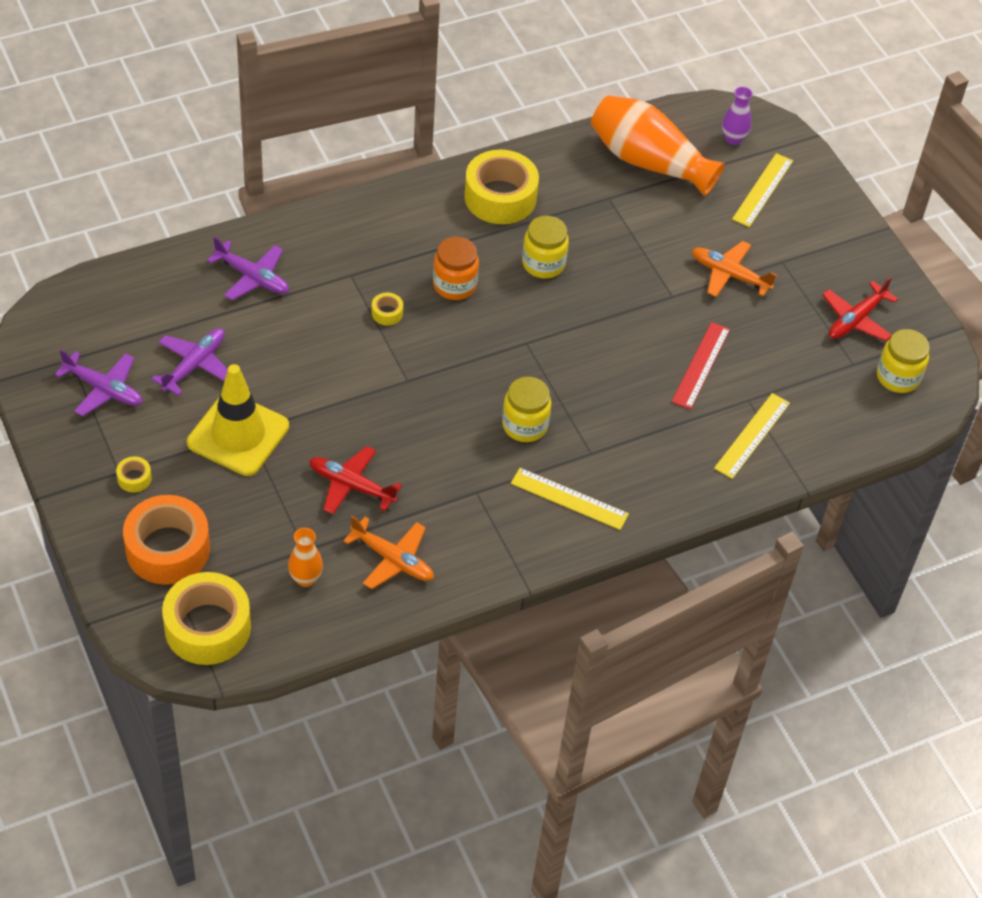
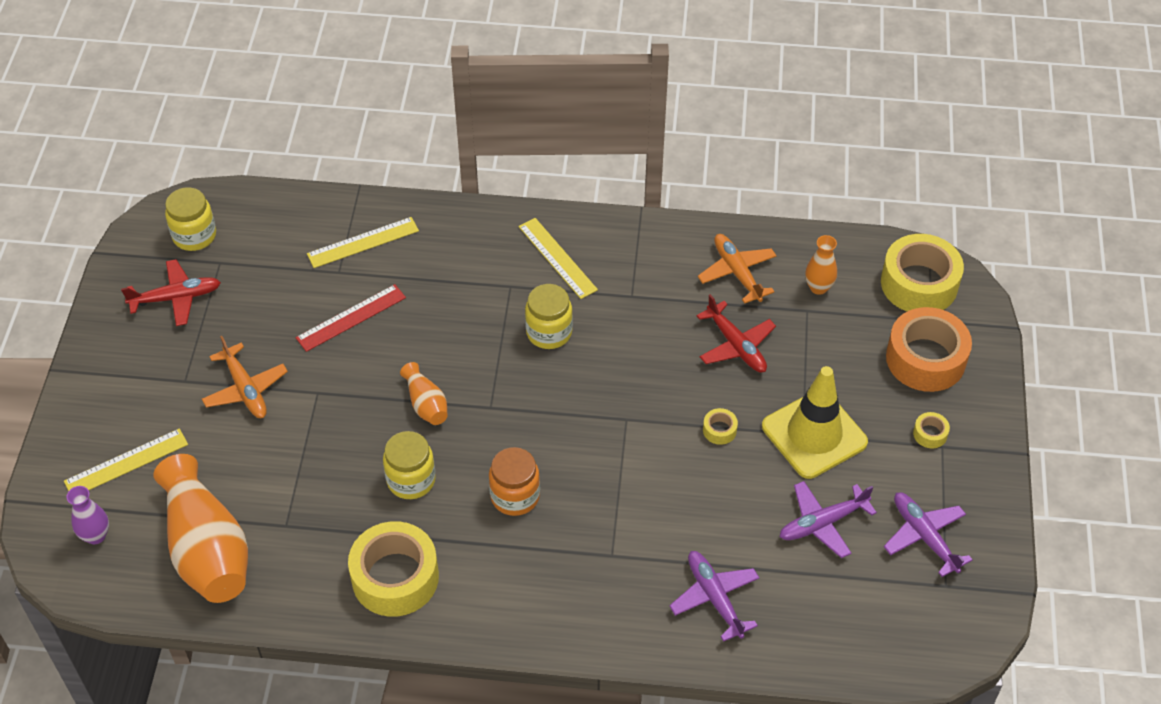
camera: 145 degrees left, 0 degrees up
(387, 313) = (601, 496): yellow tape -> yellow tape (719, 430)
(579, 323) = (426, 404): none -> orange vase

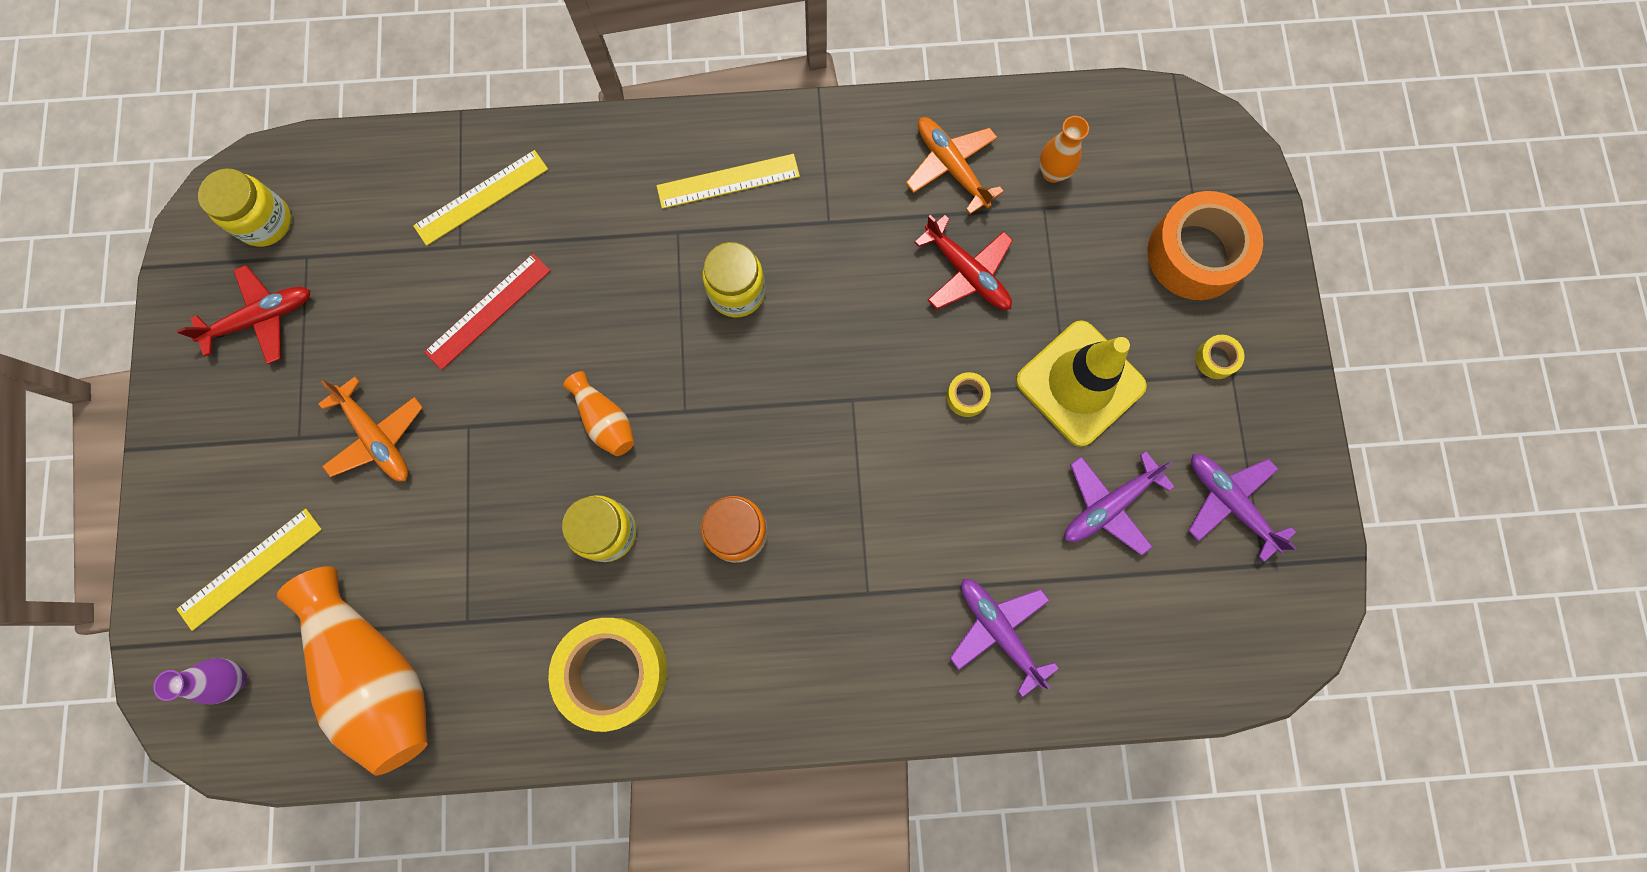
camera: 10 degrees left, 25 degrees up
(557, 258) = (728, 181): yellow ruler -> yellow ruler turned 60 degrees counterclockwise
(919, 284) = (1172, 147): yellow tape -> none

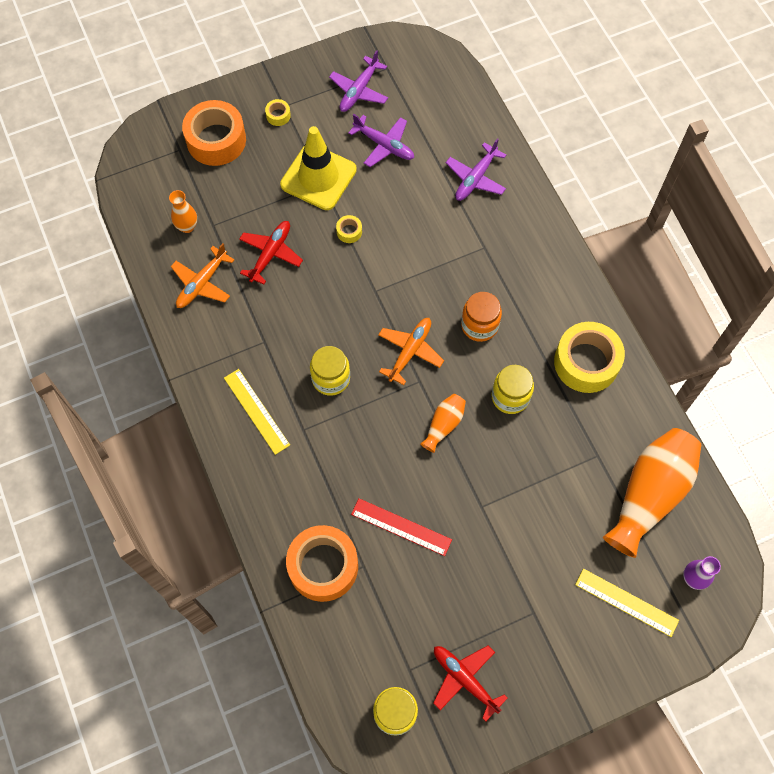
camera: 110 degrees left, 10 degrees down
(376, 437) = (511, 561): orange plane -> orange plane (410, 352)
(481, 198) = (323, 566): yellow ruler -> orange tape

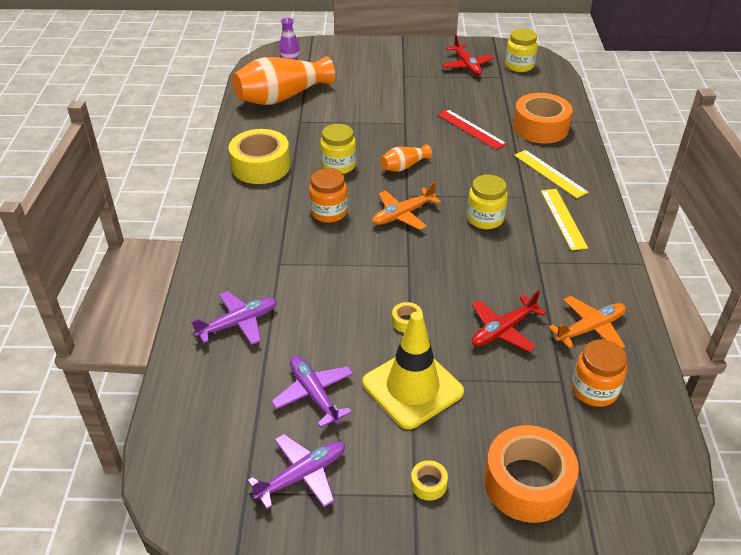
camera: 155 degrees left, 25 degrees down
(187, 227) = (594, 390): orange vase -> orange jar
(626, 602) = (340, 65): yellow ruler -> yellow ruler (550, 173)

